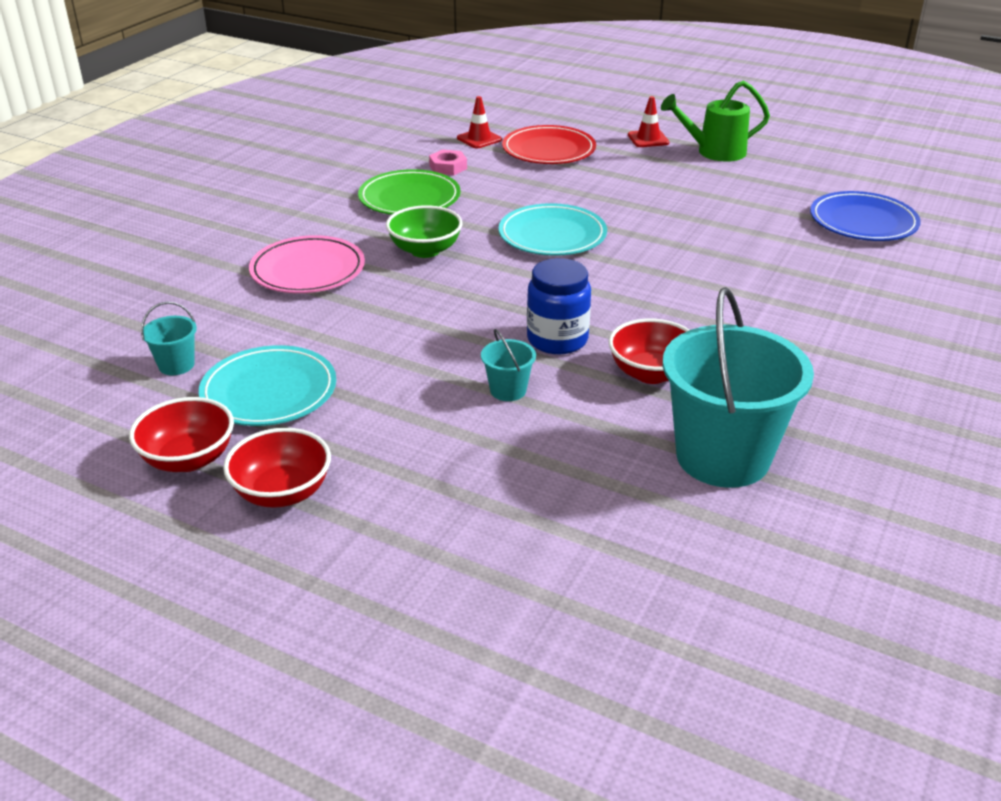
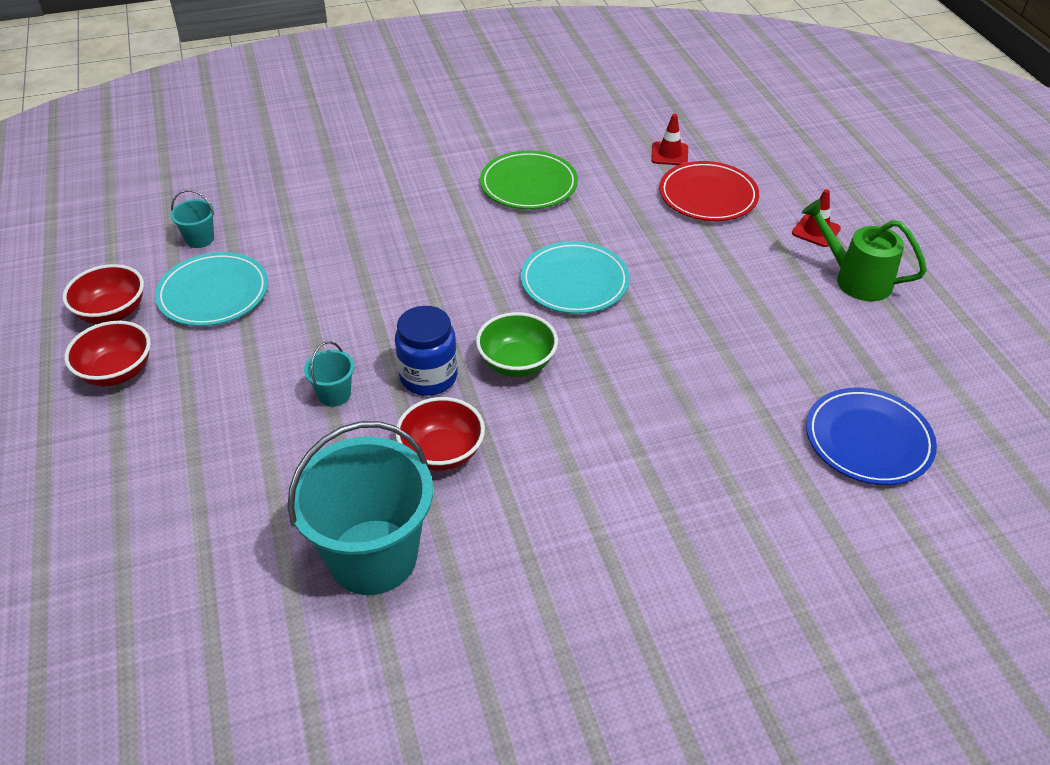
camera: 45 degrees right, 10 degrees up
(308, 270) = (371, 210): pink plate -> none
(425, 250) = (466, 239): green bowl -> green bowl (517, 363)
(448, 167) = (601, 170): pink nut -> none

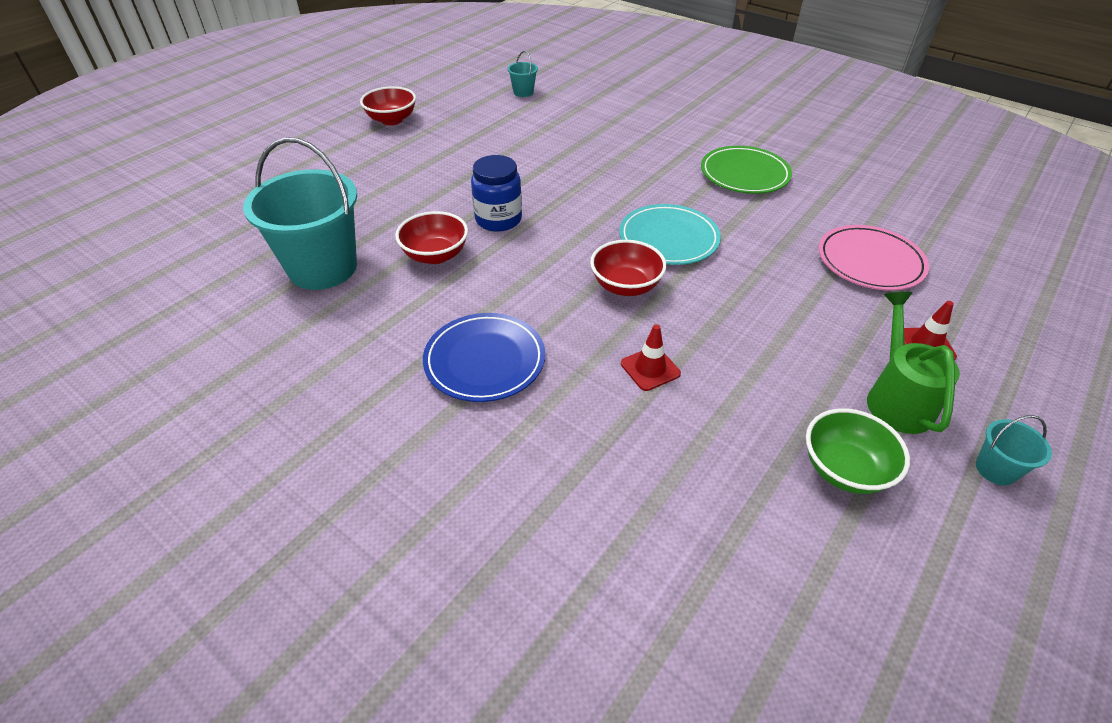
camera: 55 degrees right, 0 degrees up
(112, 312) = (434, 97): red bowl -> red bowl (626, 286)
(213, 293) = (484, 117): turquoise plate -> none
(334, 394) = (445, 192): turquoise bucket -> turquoise bucket (995, 469)
(517, 363) = (552, 249): green bowl -> green bowl (844, 469)
(669, 154) = (889, 220): red traffic cone -> red traffic cone (650, 368)
(708, 196) = (870, 262): red plate -> pink plate
(868, 440) = (683, 492): blue plate -> blue plate (485, 360)

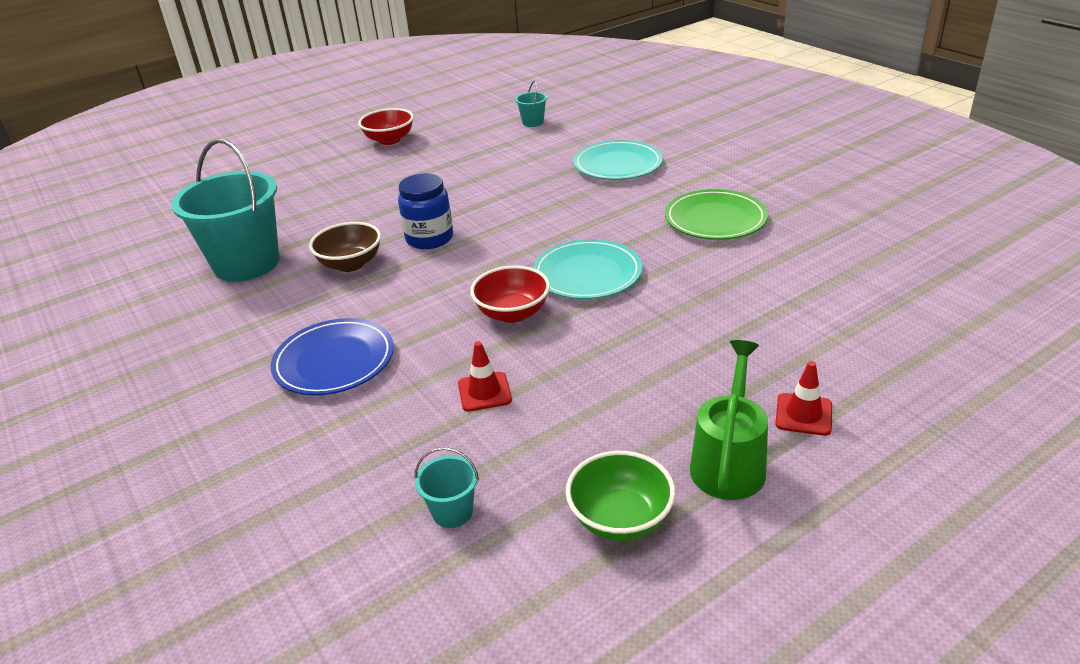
camera: 20 degrees right, 10 degrees down
(435, 255) = (350, 264): red bowl -> brown bowl
(628, 129) = (617, 165): none -> turquoise plate
(870, 262) = (798, 322): pink plate -> none
(995, 469) = (794, 551): turquoise bucket -> turquoise bucket (452, 512)

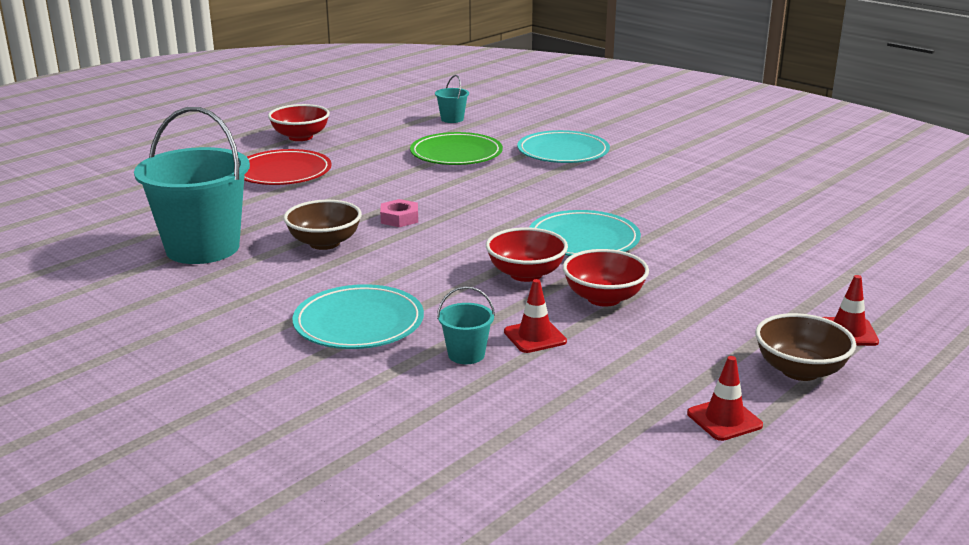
camera: 15 degrees left, 10 degrees down
(334, 361) = (359, 323): blue plate -> turquoise plate
(355, 180) = (283, 173): none -> red plate
(429, 238) = (399, 218): blue jar -> pink nut
(452, 512) = (559, 429): turquoise bucket -> turquoise bucket (466, 354)
(572, 349) = (604, 298): none -> red bowl
(620, 519) = (724, 419): green bowl -> red traffic cone
(715, 219) = (685, 192): green plate -> green plate (456, 154)
(729, 461) = (800, 370): green watering can -> brown bowl

